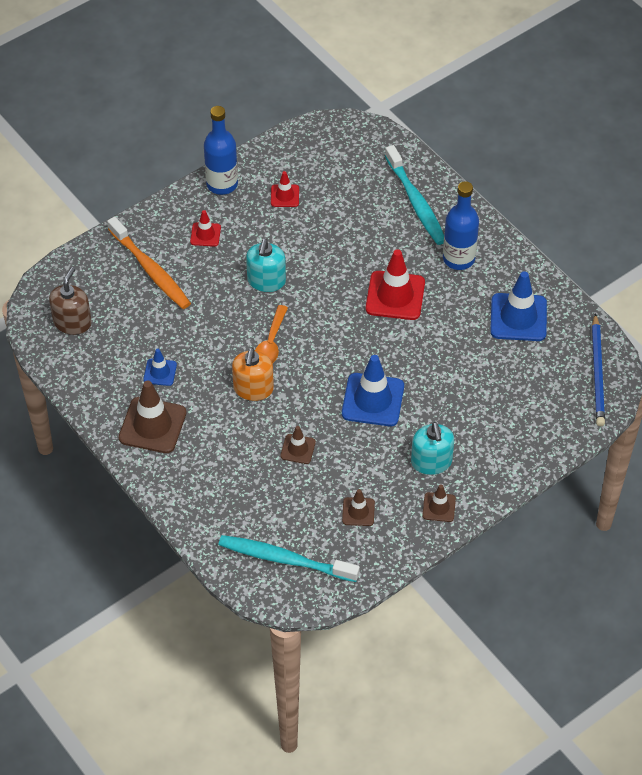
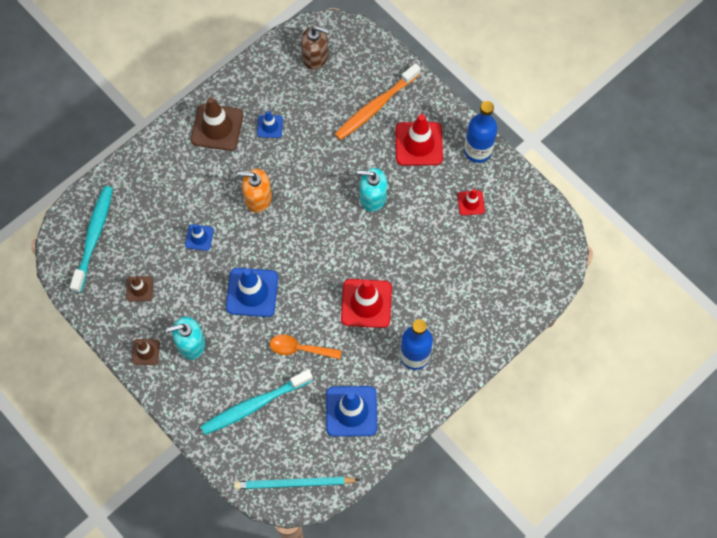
camera: 85 degrees right, 15 degrees up
(205, 234) = (418, 144): red traffic cone -> red traffic cone, size x1.88
(271, 343) = (305, 207): orange spoon -> orange spoon (300, 349)
(298, 449) = (199, 237): brown traffic cone -> blue traffic cone
(416, 202) = (478, 315): turquoise toothbrush -> turquoise toothbrush (254, 405)
(597, 373) = (294, 483): blue pencil -> turquoise pencil

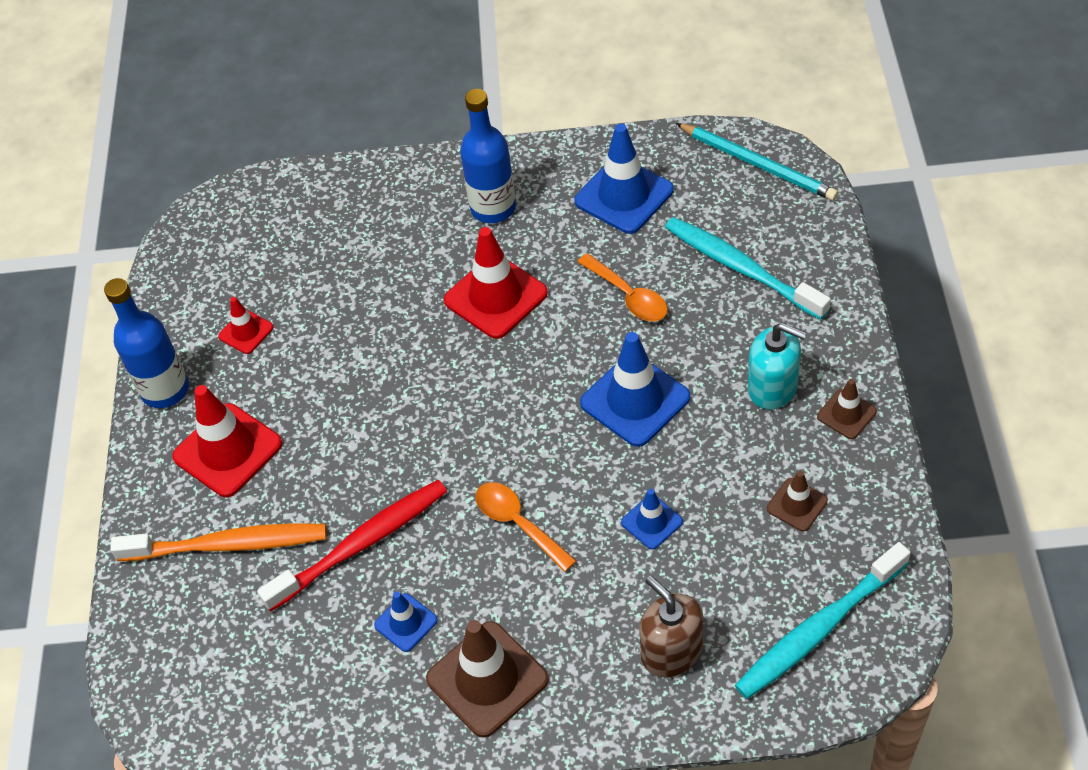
camera: 135 degrees left, 15 degrees down
(254, 405) = (741, 268): turquoise toothbrush -> turquoise toothbrush turned 150 degrees counterclockwise
(258, 198) = (518, 523): orange soap dispenser -> orange spoon
(315, 56) = (233, 692): brown soap dispenser -> brown soap dispenser (671, 651)
(318, 144) = (361, 544): none -> red toothbrush
(372, 197) = (360, 420): turquoise soap dispenser -> none

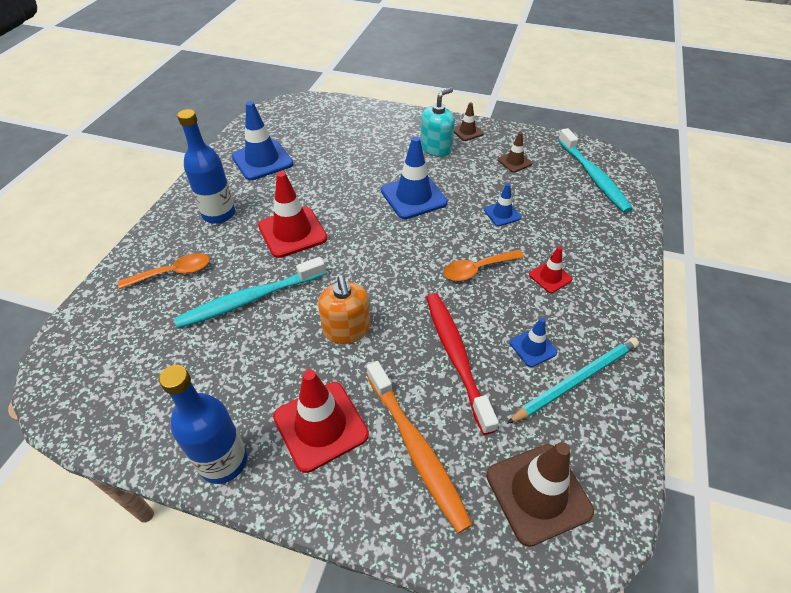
camera: 75 degrees left, 5 degrees down
(228, 545) = (416, 449): orange toothbrush -> orange toothbrush turned 135 degrees clockwise
(246, 332) = (208, 382): red traffic cone -> red traffic cone (550, 277)
(359, 421) = (346, 329): none -> orange soap dispenser
(487, 679) = (590, 316): brown traffic cone -> brown traffic cone (538, 493)
(628, 296) = (337, 179): orange spoon -> orange spoon (173, 273)
(671, 651) = (592, 230): brown soap dispenser -> none
(741, 268) = (350, 136): turquoise toothbrush -> turquoise toothbrush (250, 299)
(758, 164) = (286, 112): turquoise pencil -> turquoise pencil (576, 380)

